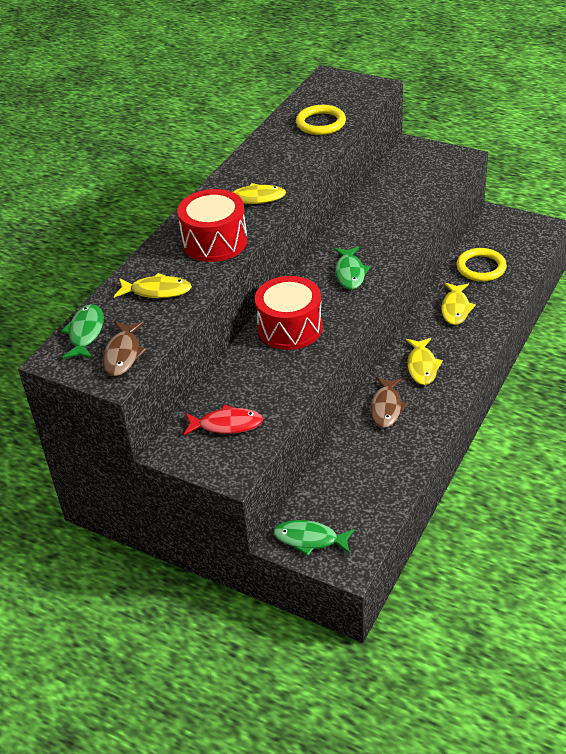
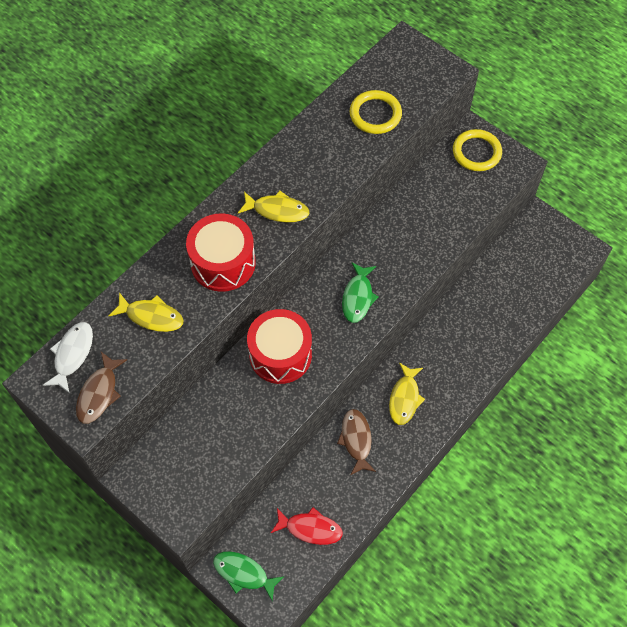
camera: 10 degrees right, 20 degrees up
(85, 333) = (72, 354): green fish -> white fish
(227, 425) = (190, 461): red fish -> red fish (310, 528)
(386, 407) = (356, 440): brown fish -> brown fish turned 150 degrees clockwise
(455, 308) = (459, 333): yellow fish -> none
(481, 267) = (501, 286): yellow ring -> yellow ring (476, 152)

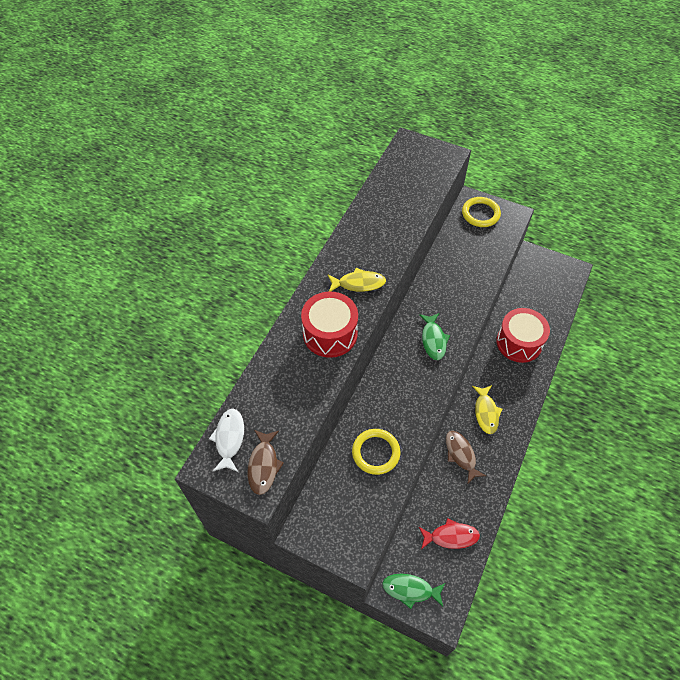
camera: 15 degrees left, 5 degrees down
(151, 316) = (286, 390): yellow fish -> none
(280, 354) = (389, 399): red drum -> red drum (519, 342)
(375, 114) = (407, 196): yellow ring -> yellow ring (376, 452)

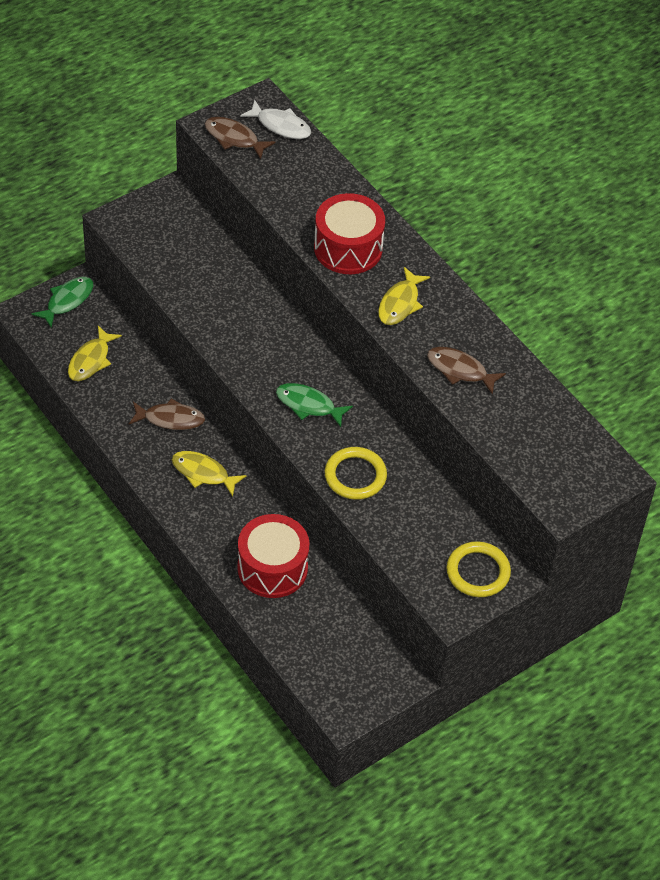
camera: 115 degrees right, 5 degrees down
(376, 452) = (208, 284): yellow ring -> yellow ring (355, 476)
(390, 232) = (460, 370): none -> brown fish
(451, 536) = (91, 360): red fish -> yellow fish

